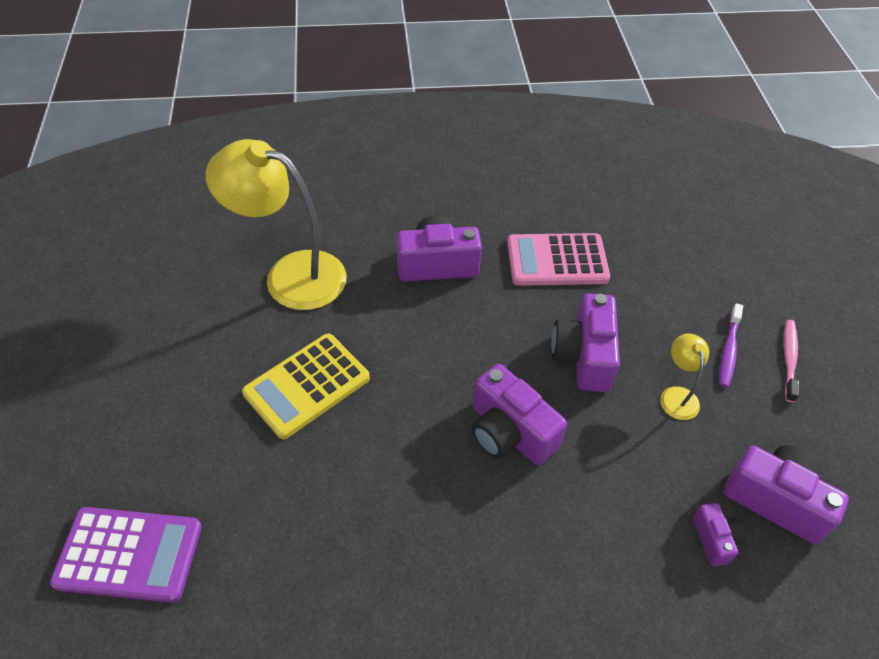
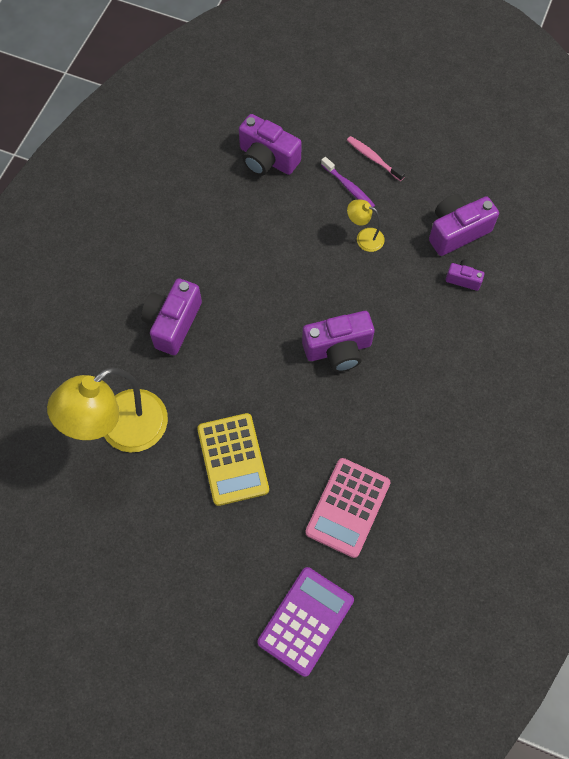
camera: 60 degrees left, 15 degrees up
(557, 261) = (217, 243): pink calculator -> pink calculator (348, 507)
(584, 356) = (306, 273): purple camera -> purple camera (267, 159)

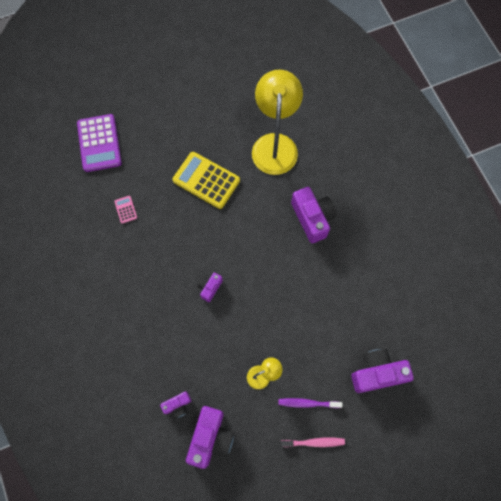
camera: 135 degrees right, 5 degrees up
(338, 349) = (210, 288): purple camera -> purple camera, size x0.53
(348, 507) = (126, 209): pink calculator -> pink calculator, size x0.43

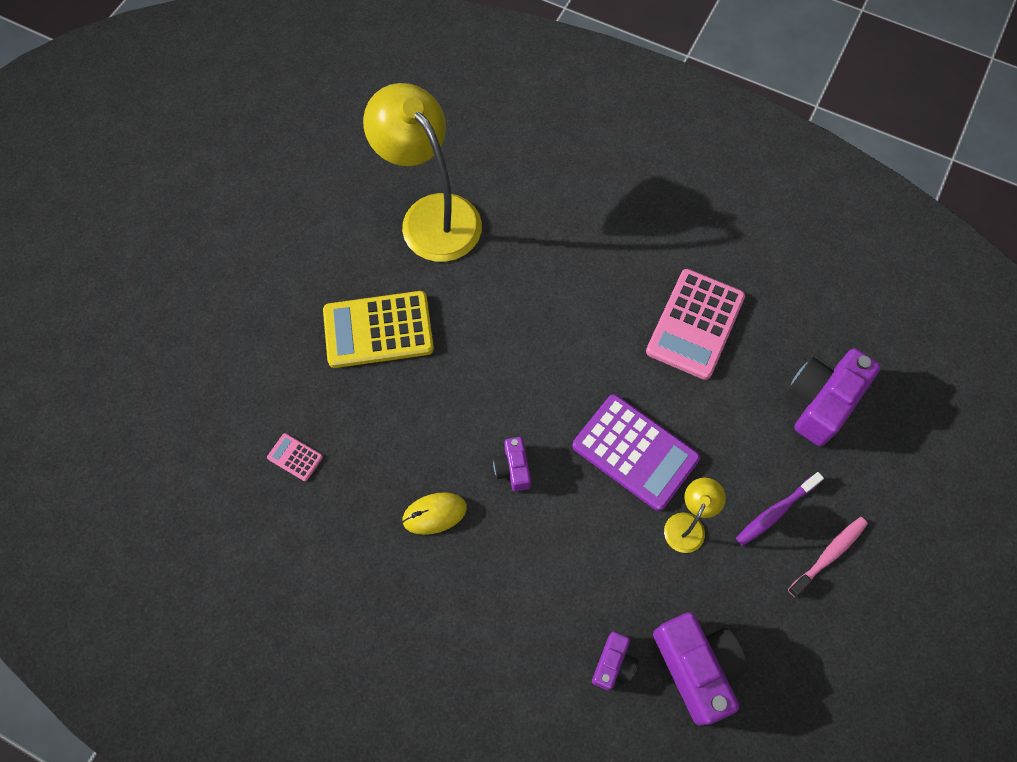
camera: 40 degrees left, 5 degrees down
(99, 143) = (170, 395): purple calculator -> purple calculator (635, 452)
(160, 280) = (434, 514): none -> yellow mouse
(312, 218) = (566, 272): purple camera -> none
(350, 289) = (695, 324): none -> pink calculator

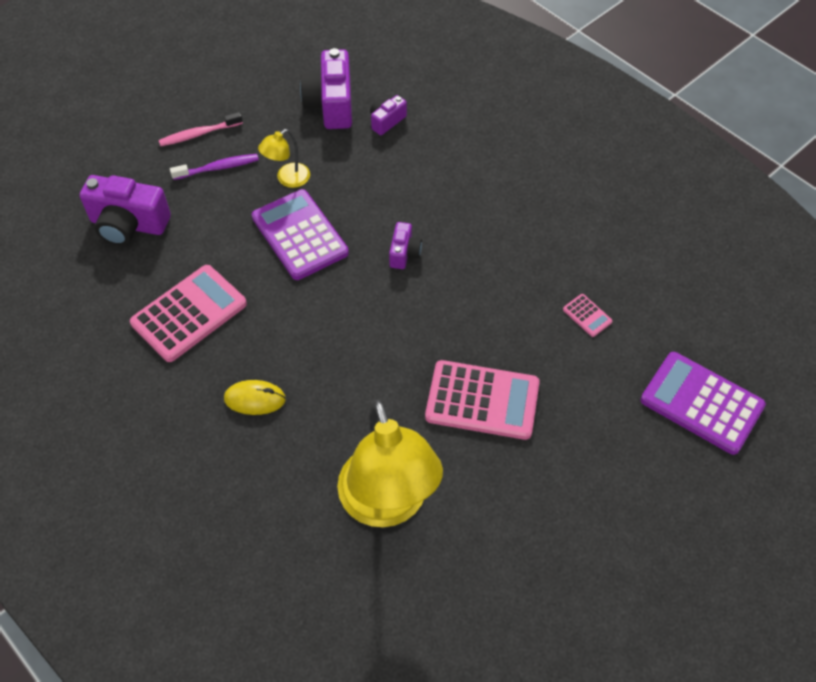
camera: 160 degrees left, 10 degrees down
(165, 396) = (701, 403): none -> purple calculator
(378, 330) = (482, 400): yellow calculator -> pink calculator
(434, 514) = (480, 241): yellow mouse -> yellow mouse (255, 399)
(821, 402) = (128, 224): purple camera -> purple camera turned 45 degrees clockwise

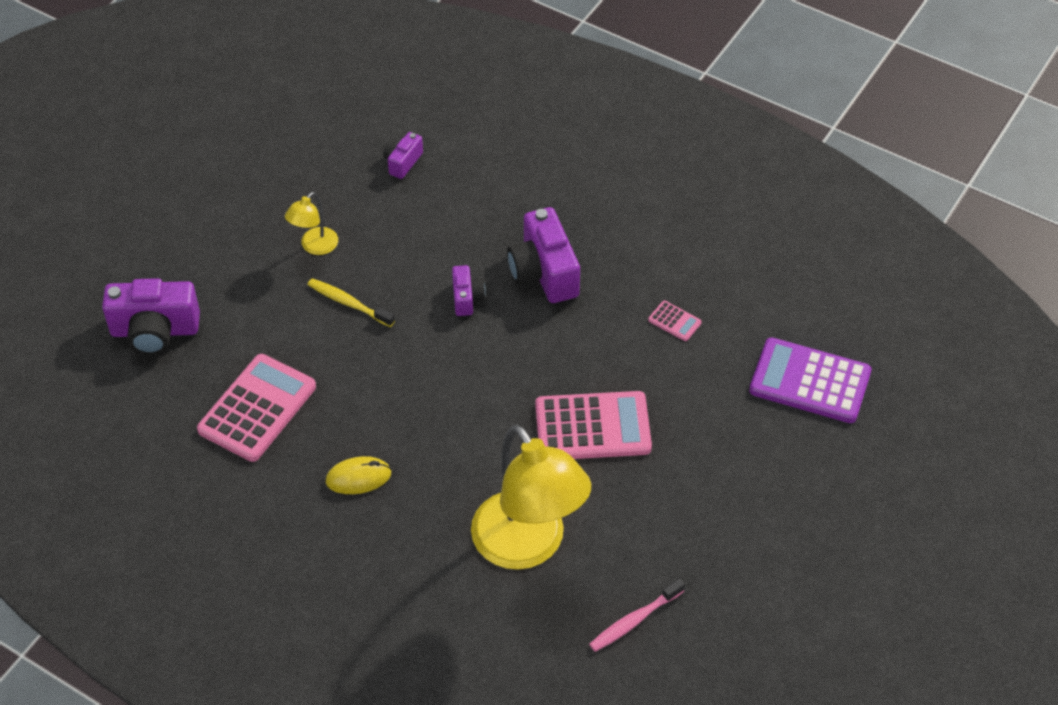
camera: 15 degrees left, 5 degrees down
(198, 134) = (197, 217): pink toothbrush -> pink toothbrush (634, 620)
(218, 168) = (233, 250): purple toothbrush -> none
(299, 235) = (348, 303): purple calculator -> yellow toothbrush
(331, 104) = (335, 156): purple camera -> purple camera (544, 272)

